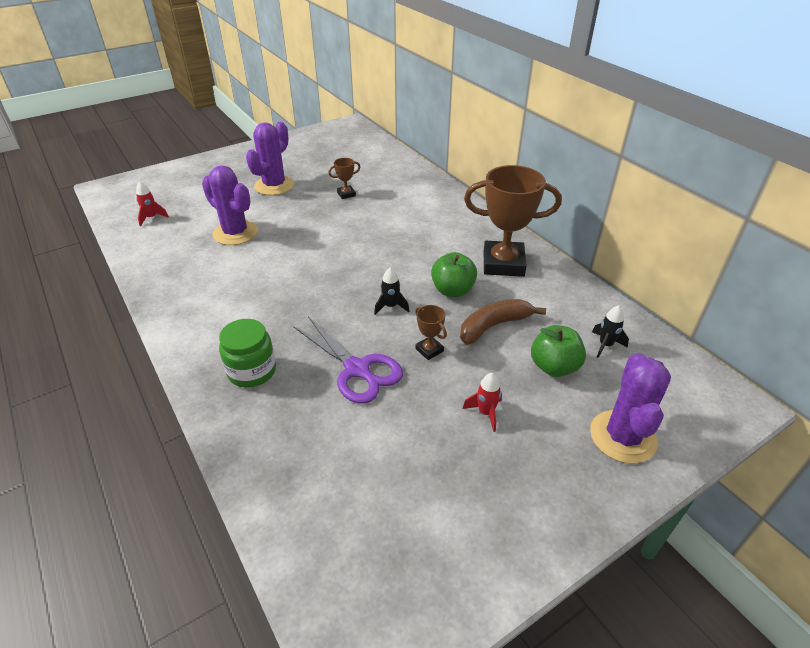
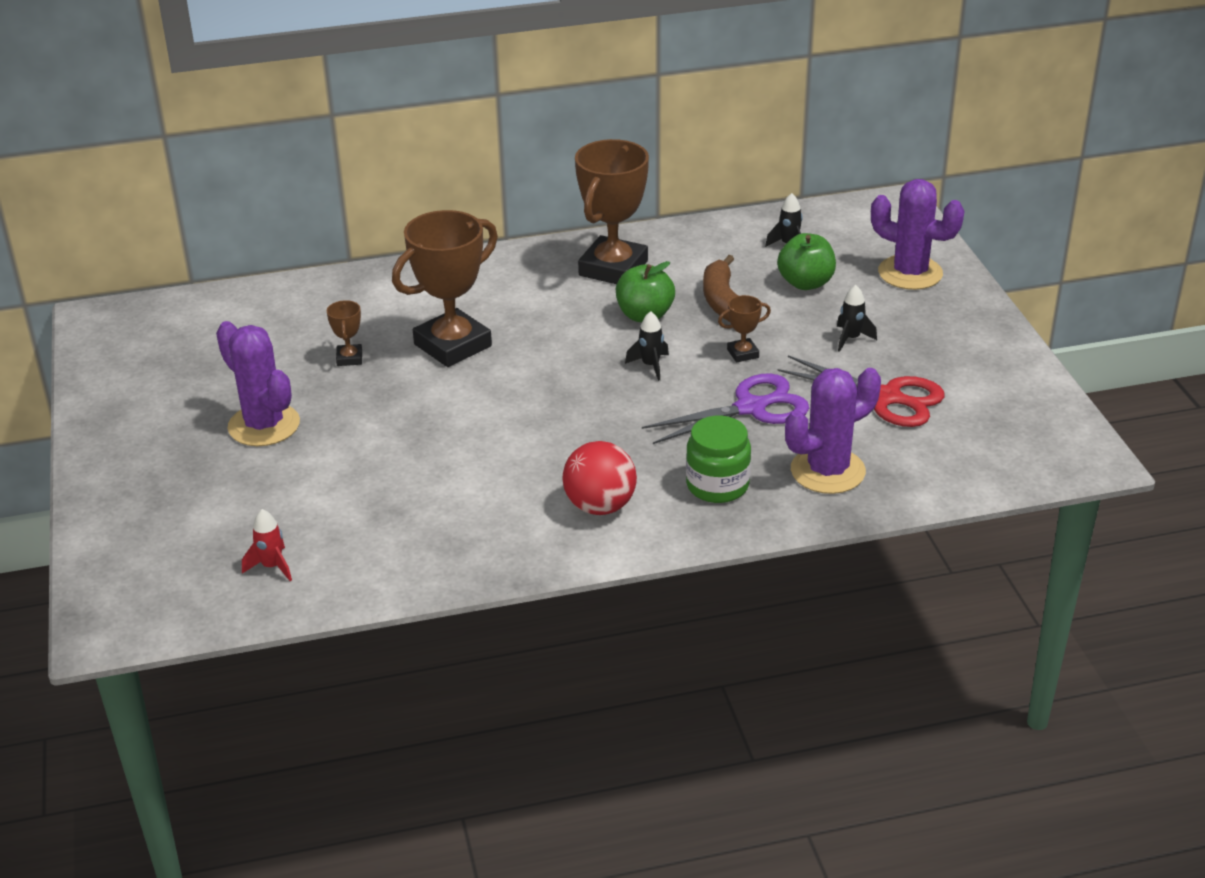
camera: 70 degrees left, 5 degrees down
(218, 319) = (600, 506): none -> red ball
(235, 233) = (388, 477): purple cactus -> purple cactus (827, 471)
(376, 223) = (452, 345): none -> brown trophy
(405, 455) = (887, 398): none -> red scissors
(485, 413) = (851, 339): red rocket -> black rocket

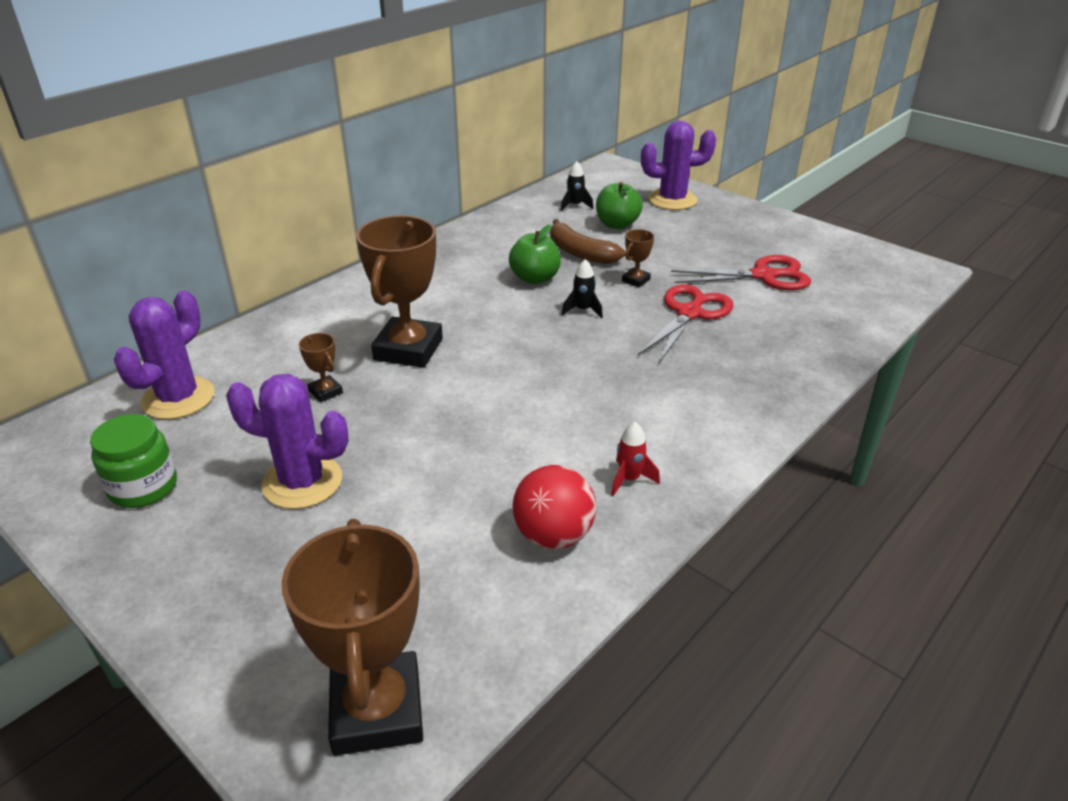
camera: 35 degrees left, 0 degrees up
(272, 567) = (459, 619): red rocket -> red rocket (629, 479)
(600, 506) = (680, 427): red ball -> red ball (553, 536)
(613, 268) = (472, 255): brown trophy -> brown trophy (377, 710)
(717, 485) = (740, 375): green jar -> green jar (143, 487)
(751, 408) = (690, 313): purple scissors -> red scissors
(827, 471) = (795, 336): purple cactus -> purple cactus (178, 398)
(851, 339) = (691, 248): black rocket -> none

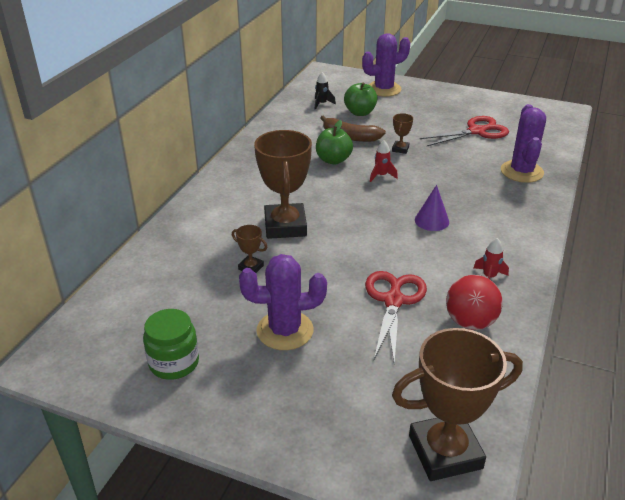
camera: 20 degrees left, 0 degrees up
(178, 398) = (145, 296): purple cactus -> purple cactus (521, 172)
(377, 710) = (445, 452): brown trophy -> brown trophy turned 75 degrees counterclockwise
(583, 310) = (381, 176): black rocket -> red rocket
(606, 383) = (431, 221): none -> purple cone
(690, 313) = (449, 164): red scissors -> red scissors (393, 300)

